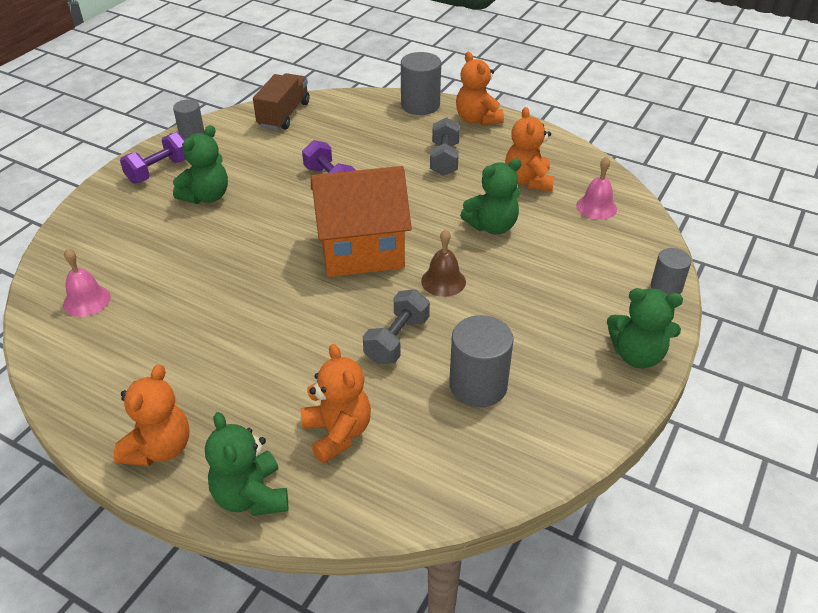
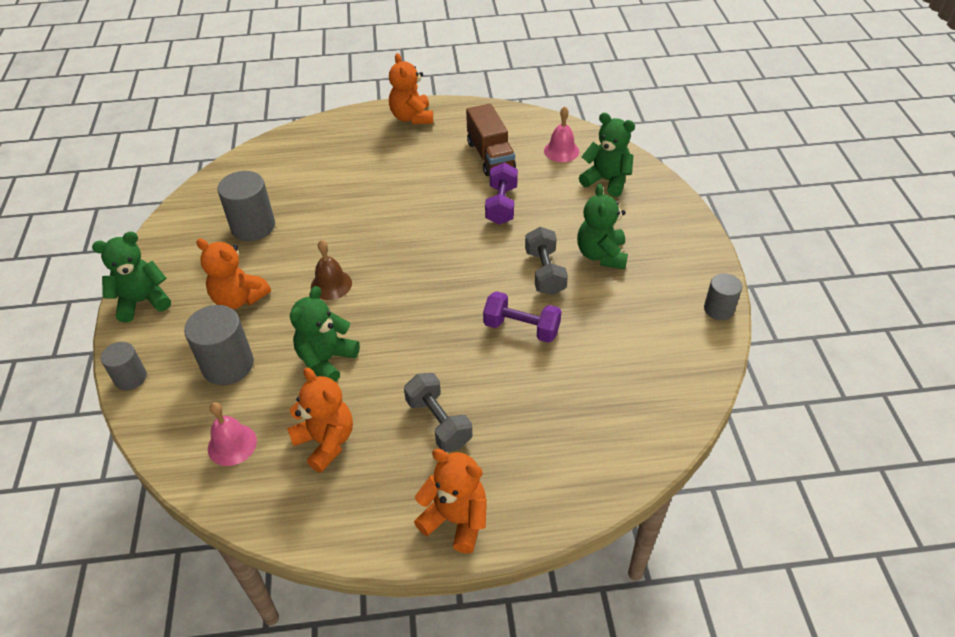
camera: 145 degrees right, 5 degrees up
(159, 171) = (676, 255): purple dumbbell -> purple dumbbell (501, 205)
(251, 496) = (342, 123): green teddy bear -> green teddy bear (606, 181)
(284, 115) = (673, 387): brown truck -> brown truck (490, 156)
(337, 433) = (322, 165): orange teddy bear -> orange teddy bear (239, 298)
(361, 251) = (419, 275): orange house -> none
(397, 340) = (330, 227): grey dumbbell -> grey dumbbell (544, 272)
(420, 105) = (547, 504): grey cylinder -> grey cylinder (228, 365)

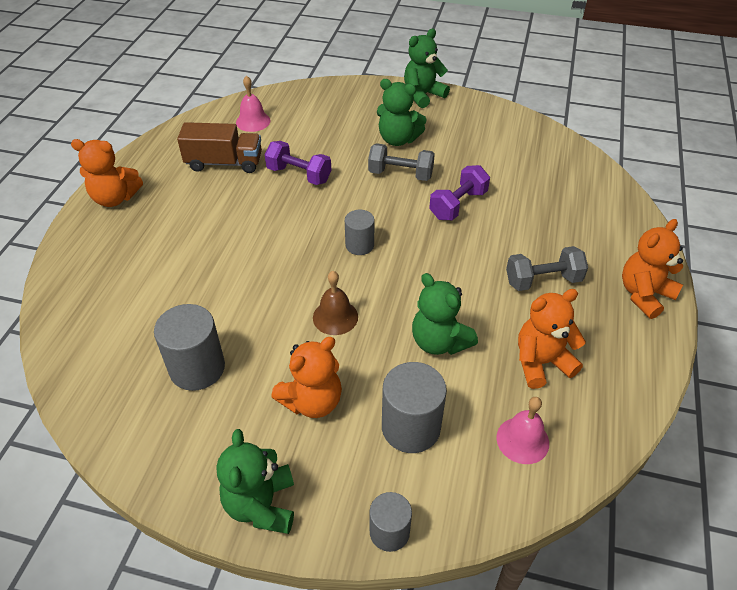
camera: 70 degrees left, 0 degrees up
(606, 181) = (311, 110): green teddy bear -> green teddy bear (423, 95)
(718, 309) = (485, 105): grey cylinder -> grey cylinder (359, 245)

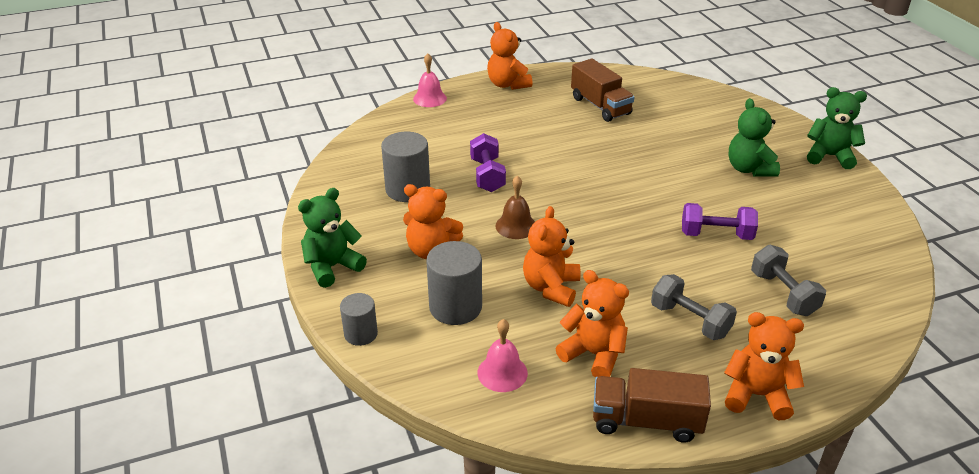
camera: 55 degrees right, 10 degrees down
(253, 121) = (662, 95): pink bell -> pink bell (429, 98)
(299, 175) = (635, 142): purple dumbbell -> purple dumbbell (487, 175)
(359, 245) = (600, 204): grey cylinder -> none
(400, 174) = (708, 189): grey dumbbell -> grey dumbbell (783, 294)
(439, 342) = (551, 288): green teddy bear -> orange teddy bear
(635, 375) = (646, 421): none -> brown truck

